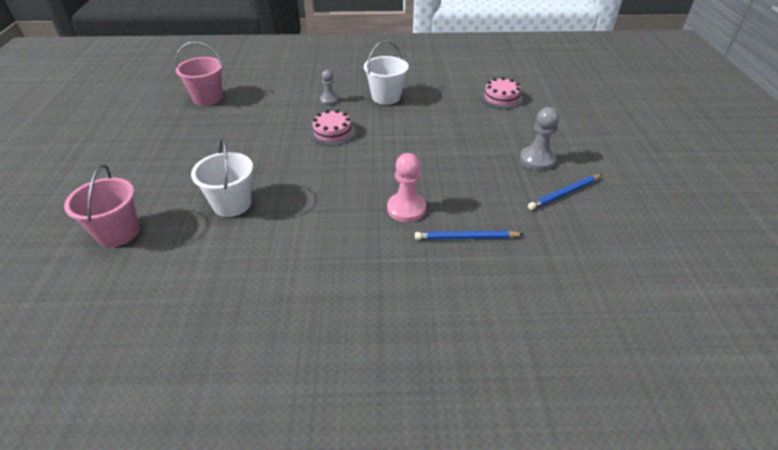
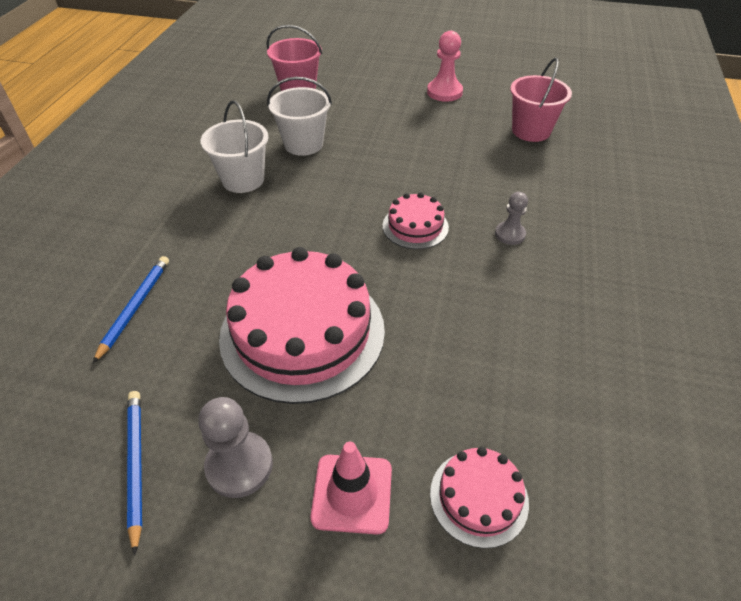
camera: 105 degrees right, 5 degrees up
(386, 97) = (510, 302): white bucket -> white bucket (243, 180)
(406, 209) = (219, 266): pink pawn -> pink pawn (444, 92)
(444, 158) = (302, 332): none -> pink cake
(524, 126) = (352, 493): none -> pink traffic cone

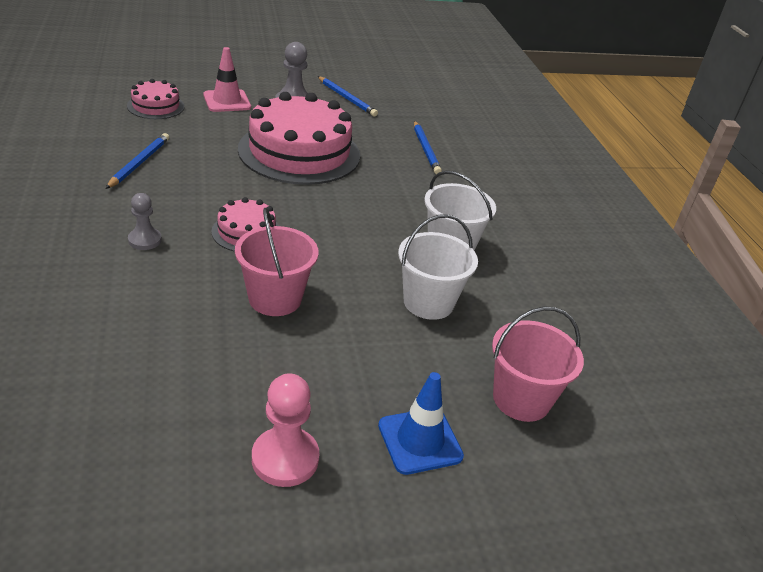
camera: 150 degrees right, 10 degrees down
(370, 85) = (420, 441): none -> blue traffic cone
(511, 346) = (139, 163): none -> blue pencil
(531, 131) = (117, 397): pink bucket -> pink bucket (275, 298)

